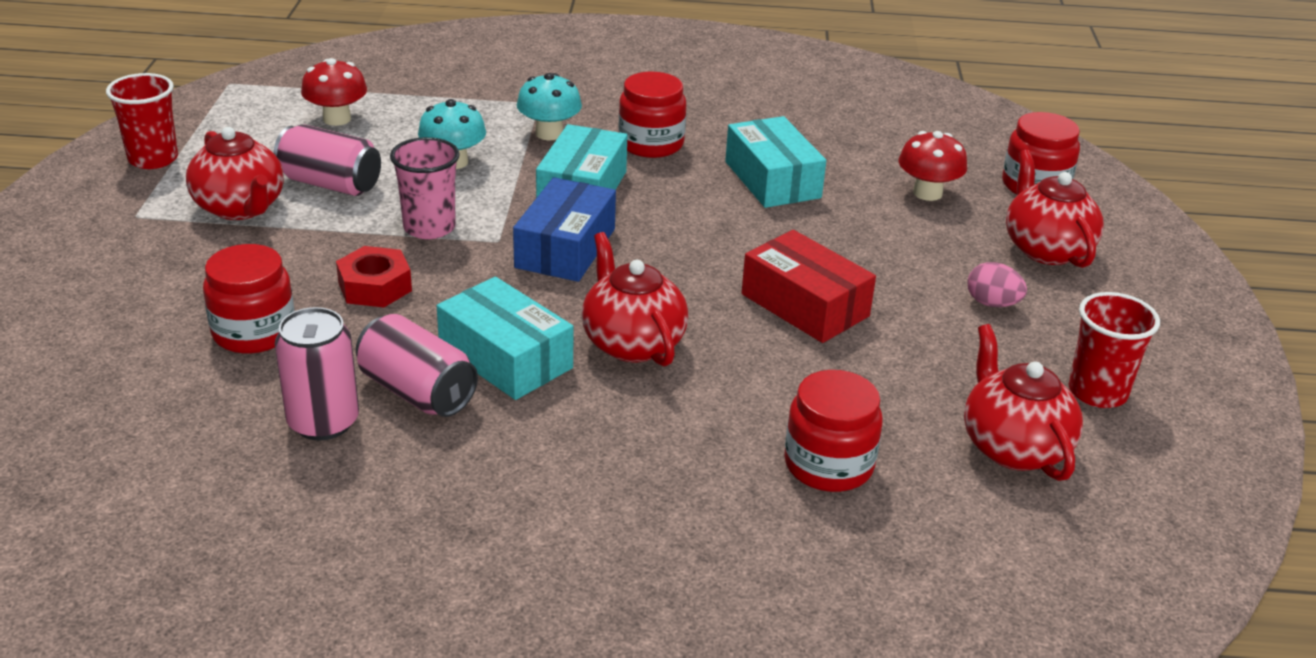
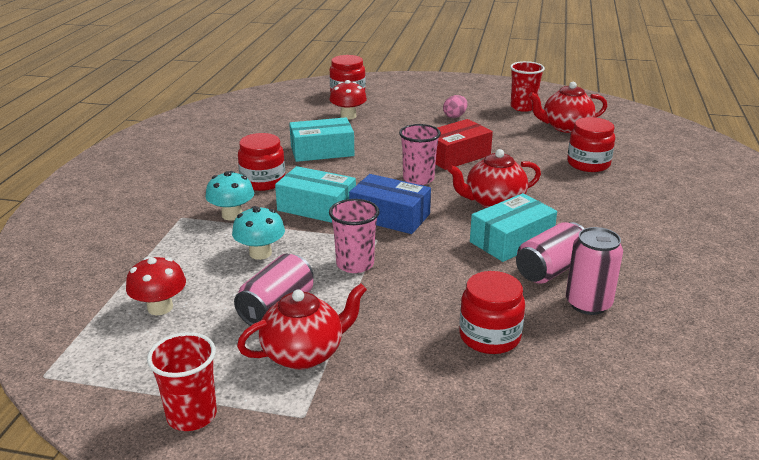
camera: 80 degrees left, 5 degrees down
(375, 287) = (431, 286): red nut -> none
(698, 269) = (418, 179): none -> pink cup
(1046, 249) = (407, 100): red teapot -> none

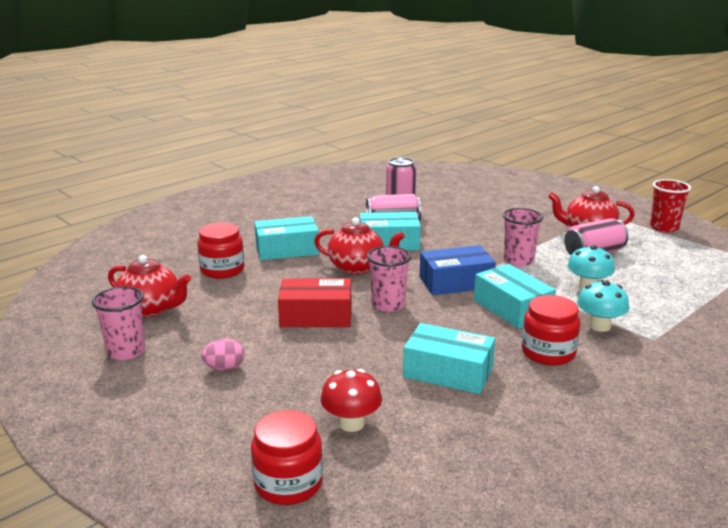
camera: 145 degrees left, 5 degrees down
(160, 307) = (680, 275): red mushroom -> none
(390, 216) = (456, 282): blue box -> blue box turned 75 degrees counterclockwise
(489, 336) = (475, 212): red jar -> none
(523, 107) = (126, 351): red cup -> pink cup
(584, 198) = (287, 249): none -> turquoise box

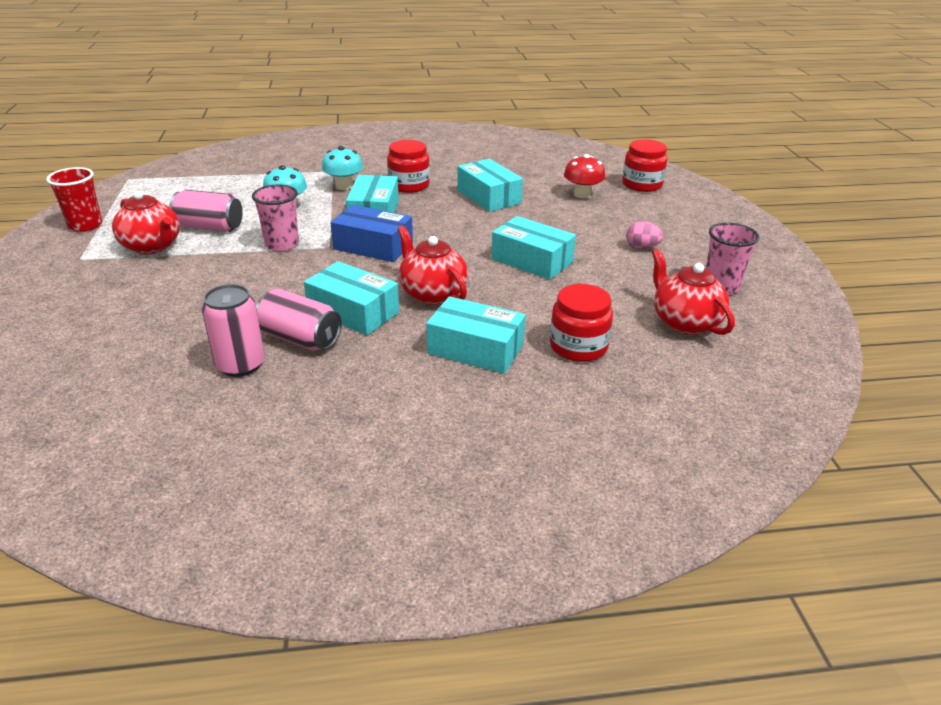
camera: 145 degrees left, 10 degrees up
(316, 316) = (532, 260): red box -> turquoise box
(388, 304) = (460, 248): pink cup -> none

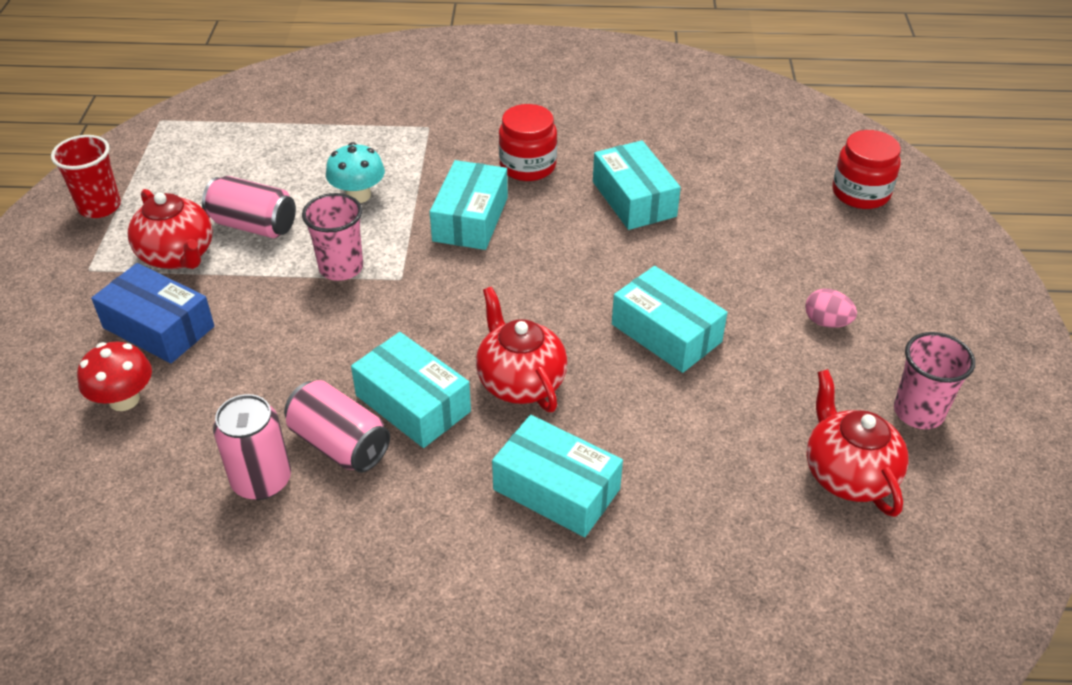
camera: 10 degrees right, 10 degrees up
(344, 186) = (439, 159): turquoise mushroom -> none
(373, 246) = (458, 283): blue box -> blue box (158, 327)
(578, 347) = (691, 501): red jar -> none
(582, 194) = (768, 206): red mushroom -> red mushroom (124, 399)

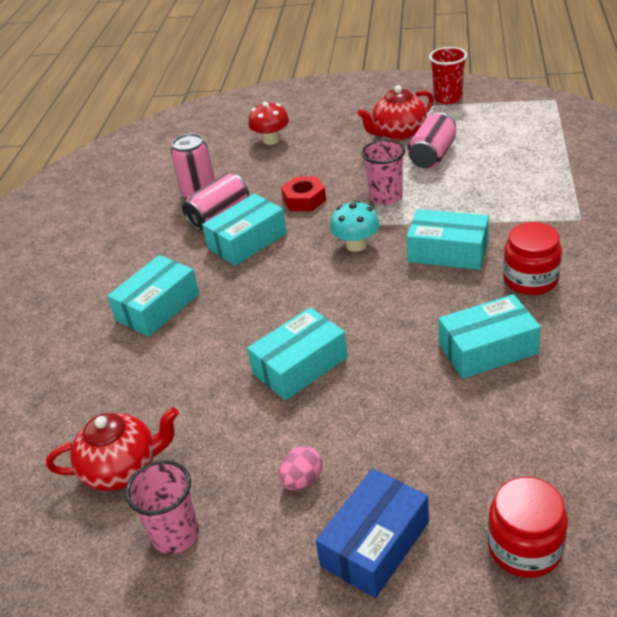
camera: 100 degrees right, 5 degrees down
(158, 327) = (330, 139): blue box -> blue box (375, 544)
(322, 348) = (304, 200): none -> red nut
(358, 195) = (473, 194): turquoise mushroom -> turquoise mushroom (356, 245)
(520, 381) = (258, 287): red teapot -> none

